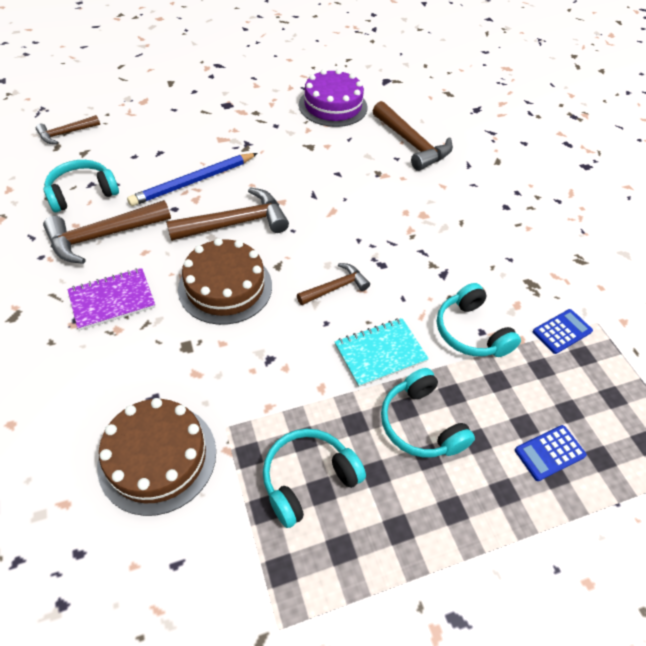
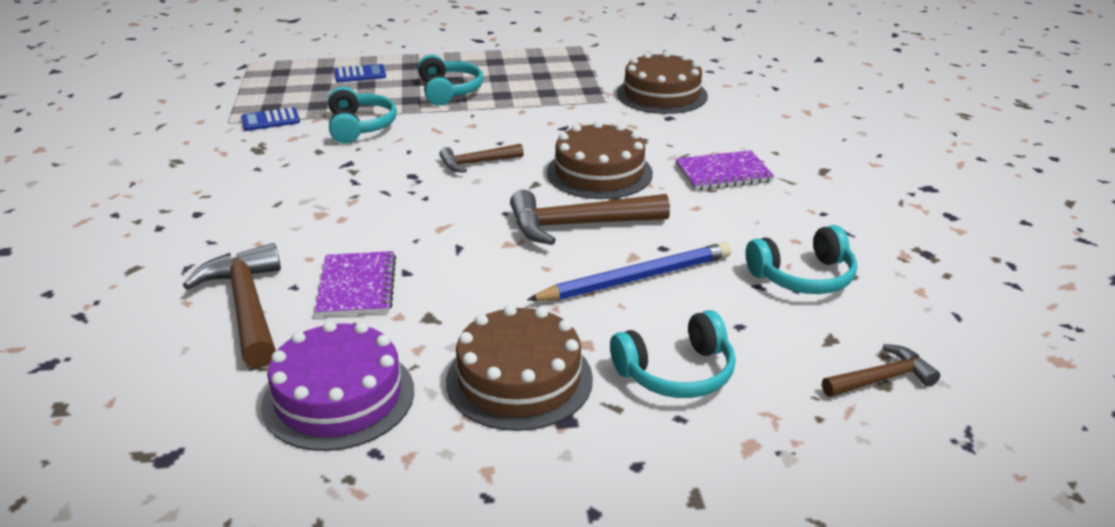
camera: 165 degrees left, 20 degrees down
(102, 236) = (754, 225): brown hammer -> none
(252, 119) = (519, 379): none -> brown cake
(308, 479) = (549, 80): turquoise headphones -> turquoise headphones (677, 373)
(361, 161) = (357, 286): none -> purple notebook
(380, 353) = (457, 123): turquoise notebook -> none

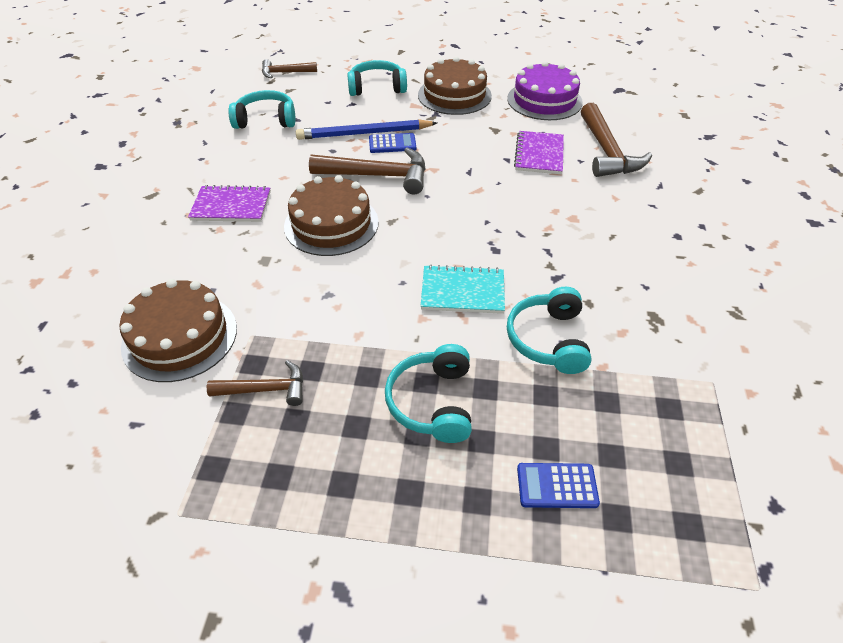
camera: 165 degrees left, 15 degrees up
(270, 120) = (659, 375): blue calculator -> blue calculator (392, 144)
(440, 143) = (462, 291): none -> turquoise notebook
(476, 163) = (434, 255): brown hammer -> brown hammer (266, 389)

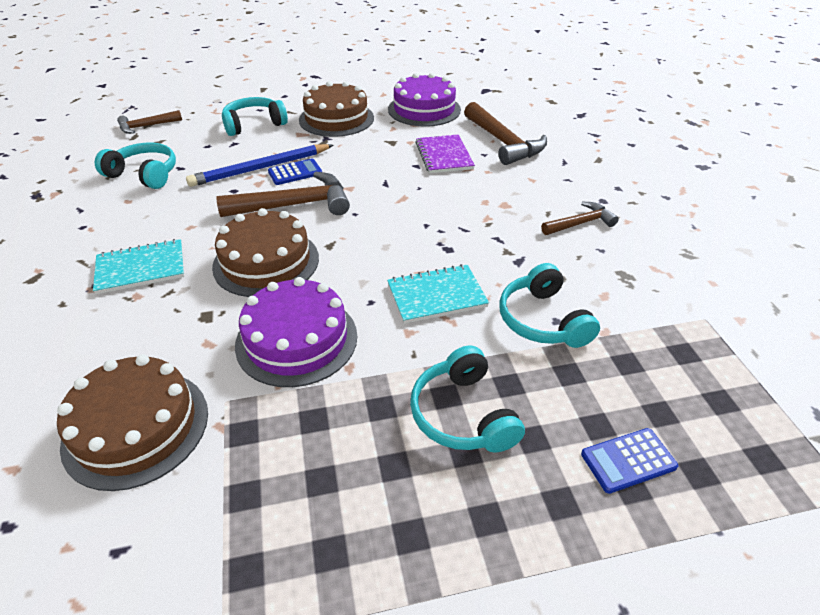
camera: 20 degrees left, 5 degrees down
(231, 206) = (141, 268): purple notebook -> turquoise notebook
(266, 120) = (144, 174): turquoise headphones -> turquoise headphones turned 45 degrees clockwise
(266, 389) = (271, 456): brown hammer -> brown hammer (580, 223)
(326, 299) = (297, 339): none -> purple cake

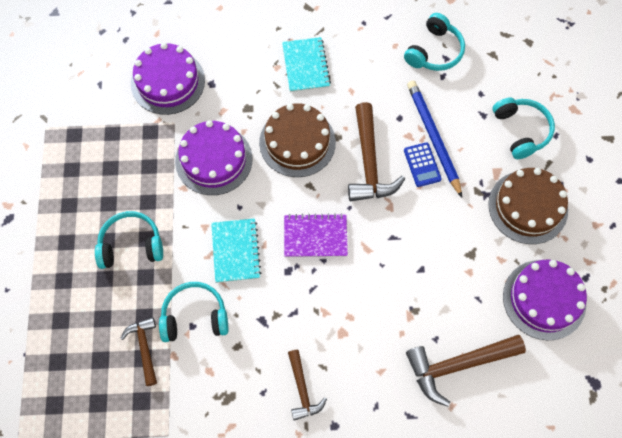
camera: 100 degrees right, 25 degrees up
(136, 427) = (168, 82): brown cake -> purple cake
(146, 126) = (525, 41): brown hammer -> brown hammer (144, 348)
(444, 156) = (437, 298): purple notebook -> purple notebook (315, 236)
(628, 460) = (76, 326): blue calculator -> none

